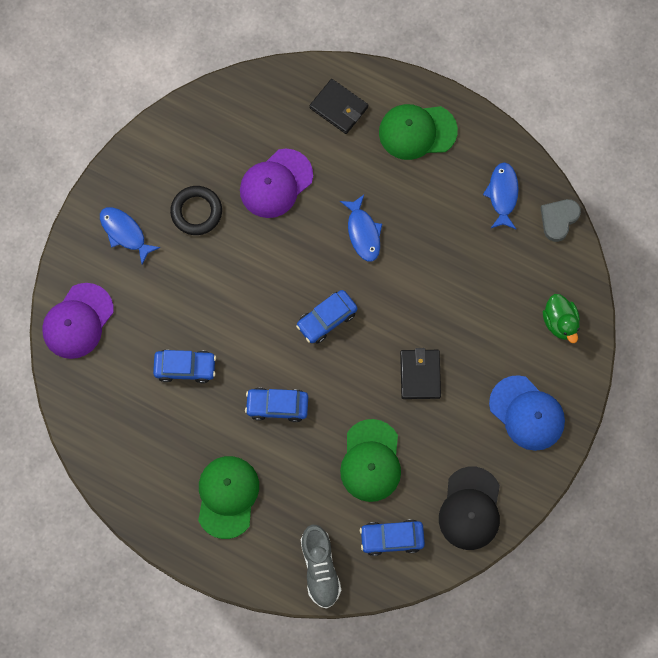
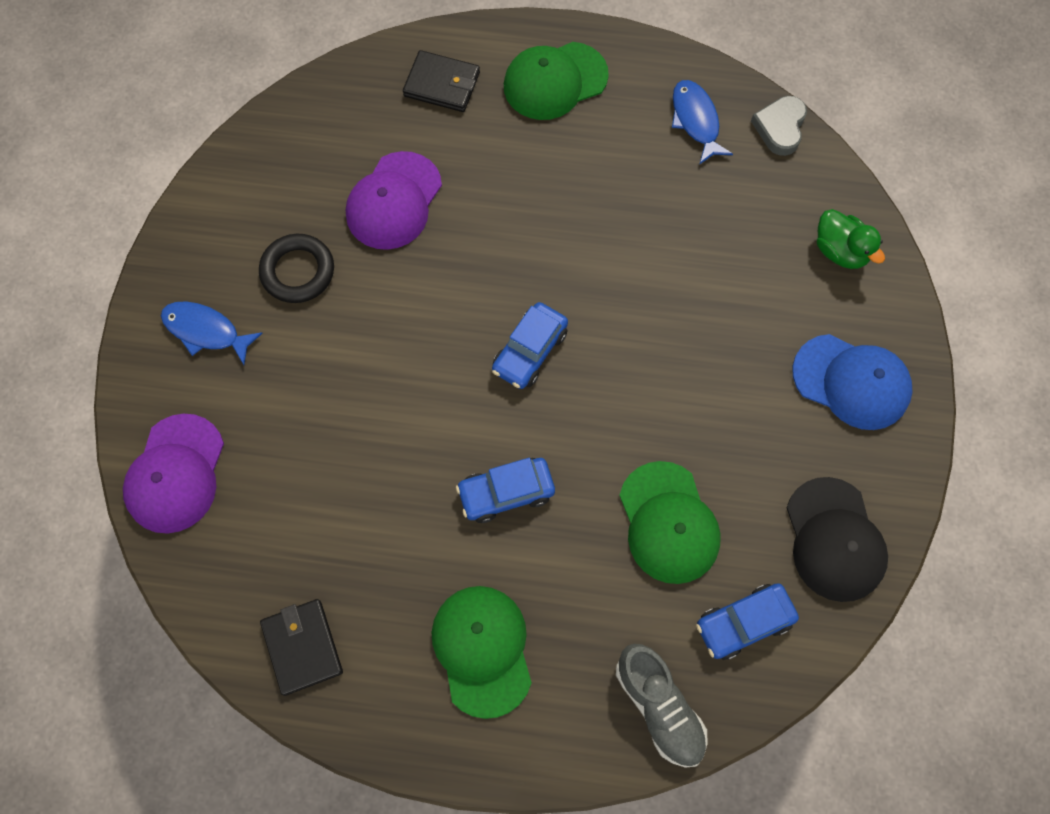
camera: 20 degrees left, 5 degrees down
(185, 368) = (354, 485): blue car -> none
(363, 232) = (534, 224): blue fish -> none
(420, 375) = (687, 381): black wallet -> black wallet (302, 647)

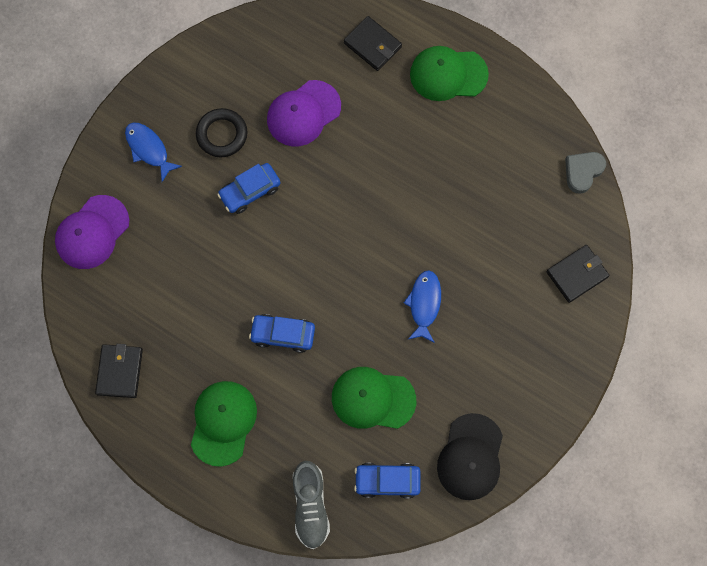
camera: 25 degrees right, 5 degrees up
(529, 351) = (341, 251): blue car -> blue car (250, 191)
(668, 523) = (373, 399): green cap -> green cap turned 90 degrees clockwise
(696, 120) = (528, 142): blue fish -> blue fish (424, 304)
(840, 251) = (576, 274): green duck -> black wallet
(851, 382) = (536, 363): blue cap -> none

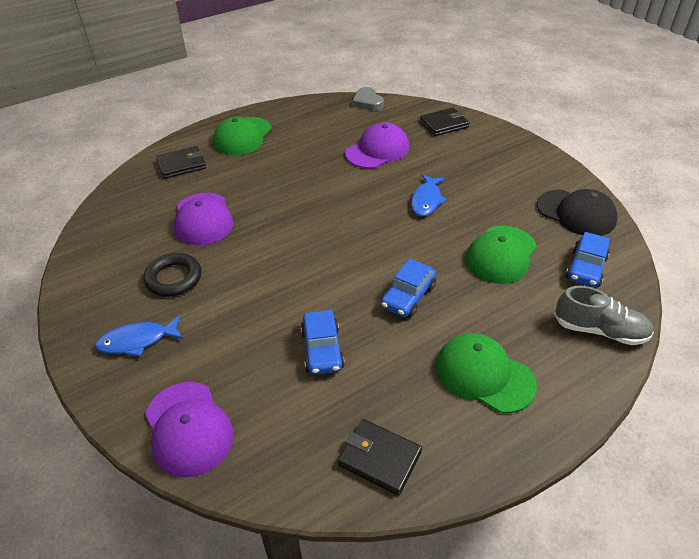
camera: 65 degrees left, 30 degrees down
(250, 191) = (247, 276): blue car -> blue car (322, 349)
(424, 304) = (426, 200): blue fish -> blue fish turned 105 degrees counterclockwise
(489, 223) = (377, 150): none -> purple cap
(576, 274) = (444, 124): black wallet -> black wallet turned 75 degrees clockwise

